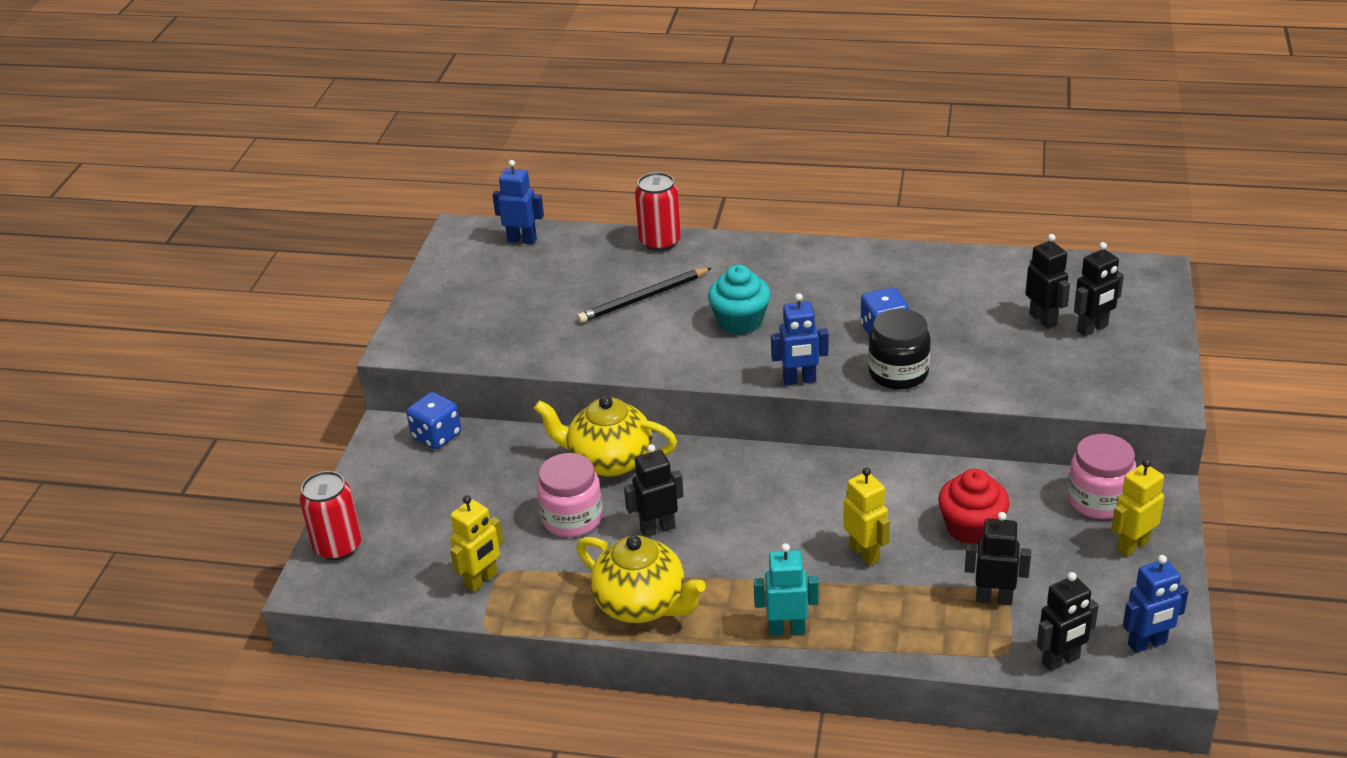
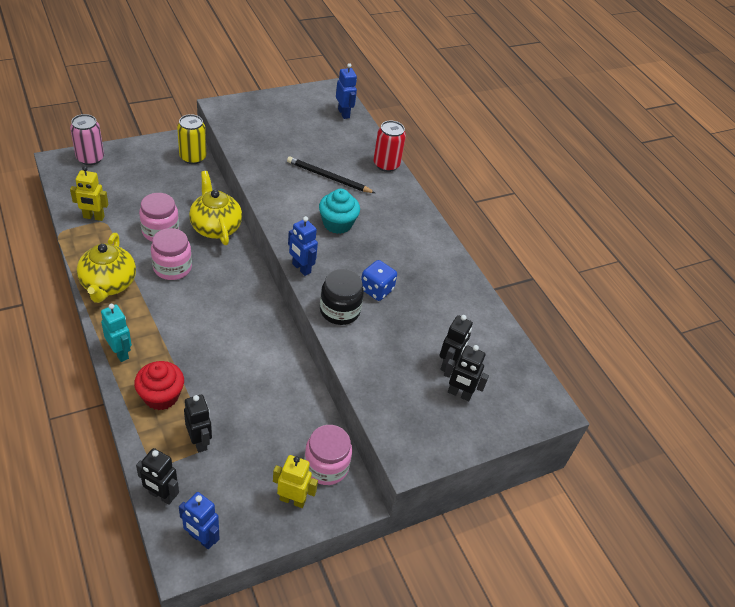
camera: 45 degrees right, 10 degrees up
(338, 546) = (90, 158): red can -> pink can
(436, 436) = (193, 157): blue dice -> yellow can
(657, 528) = (172, 267): black robot -> pink jar
(865, 553) = (204, 364): yellow robot -> none
(971, 528) = (258, 408): red cupcake -> red cupcake (161, 396)

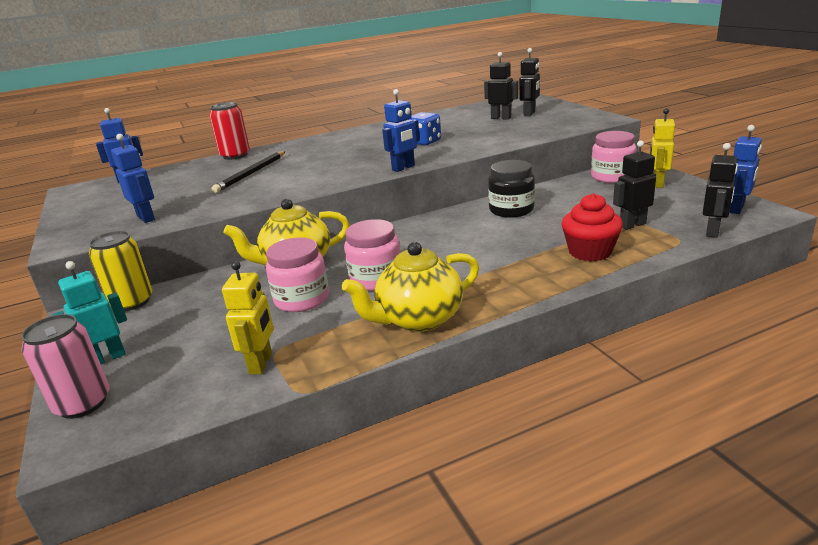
camera: 80 degrees left, 20 degrees down
(108, 284) = (418, 319): yellow teapot -> yellow teapot turned 150 degrees clockwise
(120, 353) = (540, 287): turquoise robot -> turquoise robot (107, 358)
(251, 134) = (146, 218): none -> blue robot
(337, 224) = (331, 163): turquoise cupcake -> none
(339, 310) = (458, 150): black jar -> black jar (511, 210)

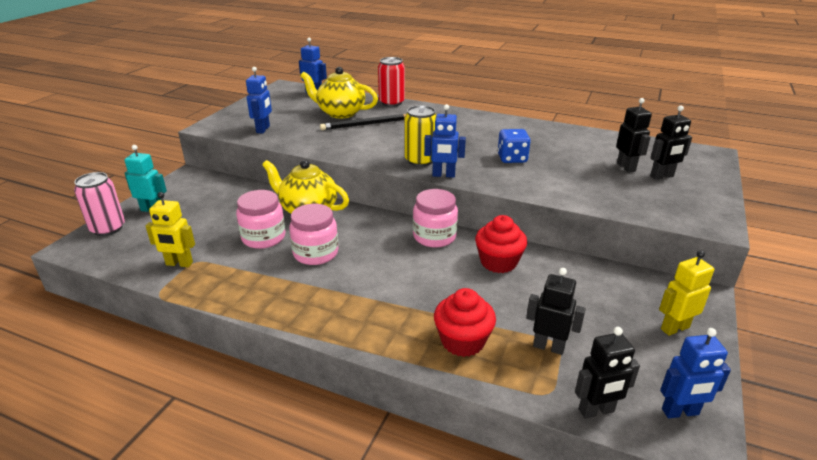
camera: 45 degrees right, 5 degrees up
(132, 302) = (213, 182): yellow can -> yellow can (420, 160)
(261, 363) = (179, 264): yellow robot -> yellow robot turned 45 degrees clockwise
(418, 319) = (275, 299): yellow teapot -> yellow teapot (340, 113)
(511, 210) = (498, 262): black jar -> red cupcake
(612, 177) = (650, 290): pink jar -> pink jar (434, 237)

